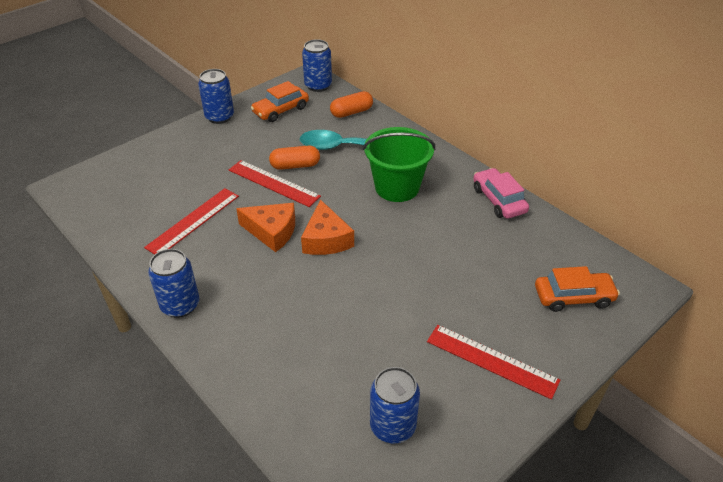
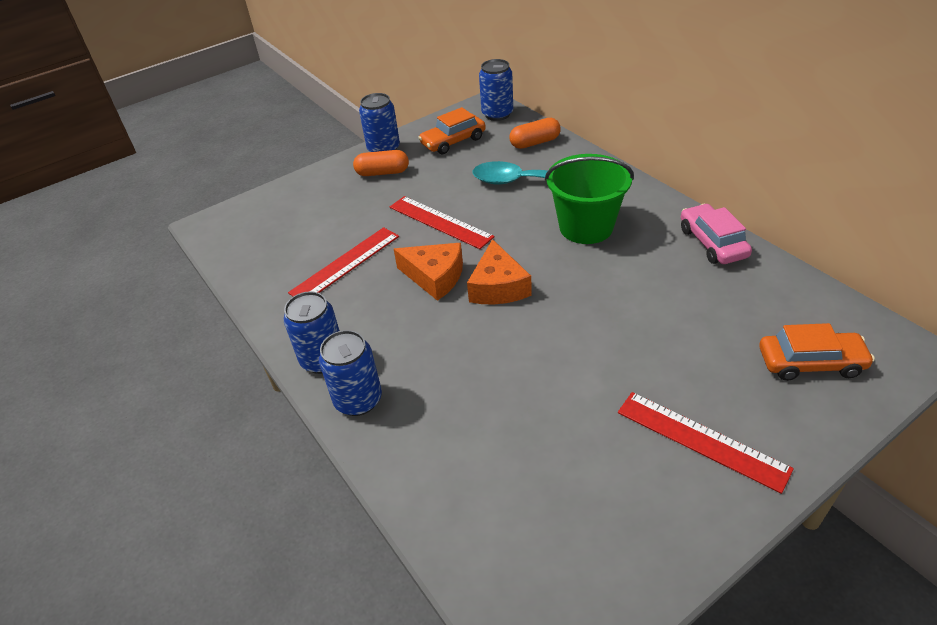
camera: 10 degrees right, 0 degrees up
(295, 165) = (466, 202): orange capsule -> orange capsule (382, 172)
(392, 426) = (571, 518): blue can -> blue can (358, 400)

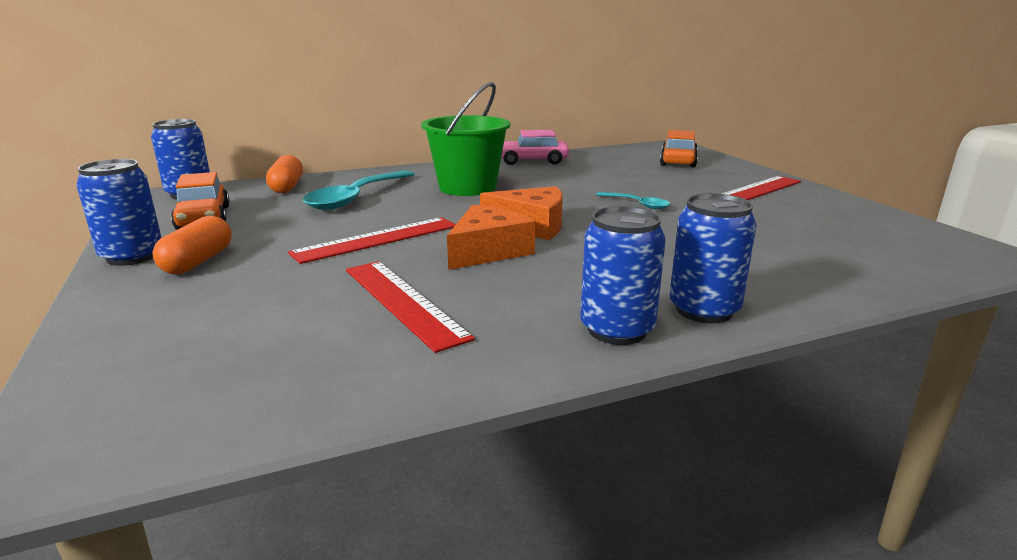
camera: 80 degrees left, 20 degrees down
(591, 343) = (637, 204): none -> turquoise spoon

